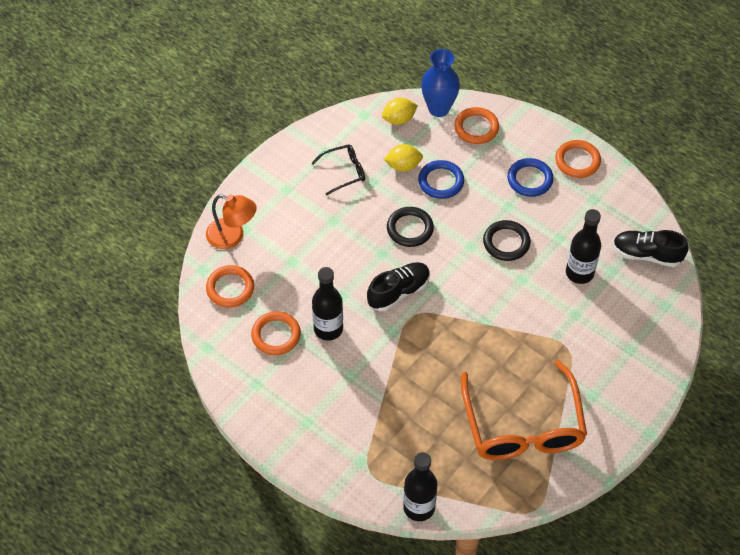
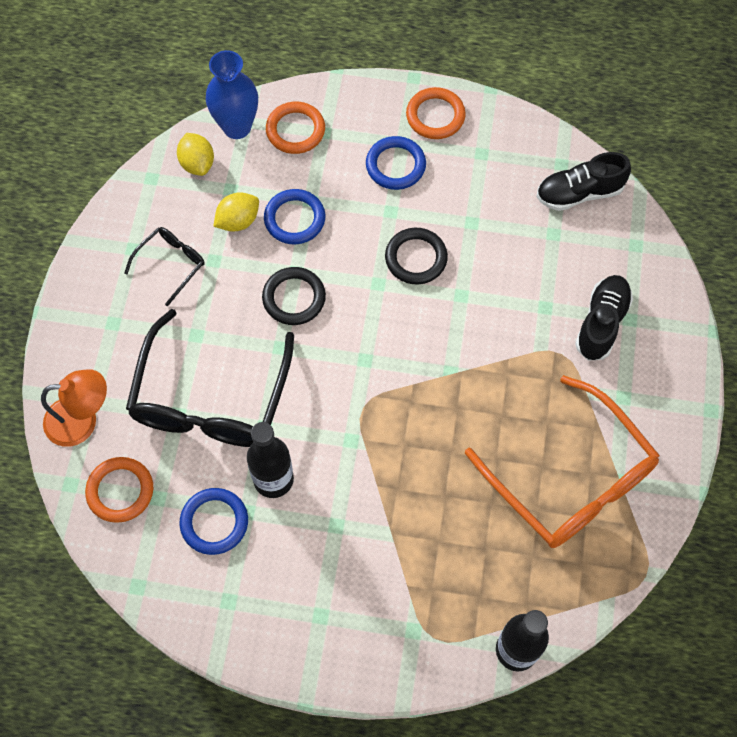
camera: 30 degrees left, 10 degrees up
(276, 335) = (214, 522): orange ring -> blue ring
(319, 262) = (211, 397): none -> black glasses
(398, 292) = (329, 386): black shoe -> black shoe (601, 323)
(399, 119) = (197, 163): yellow lemon -> yellow lemon turned 60 degrees counterclockwise
(579, 273) = (520, 253): black bottle -> none

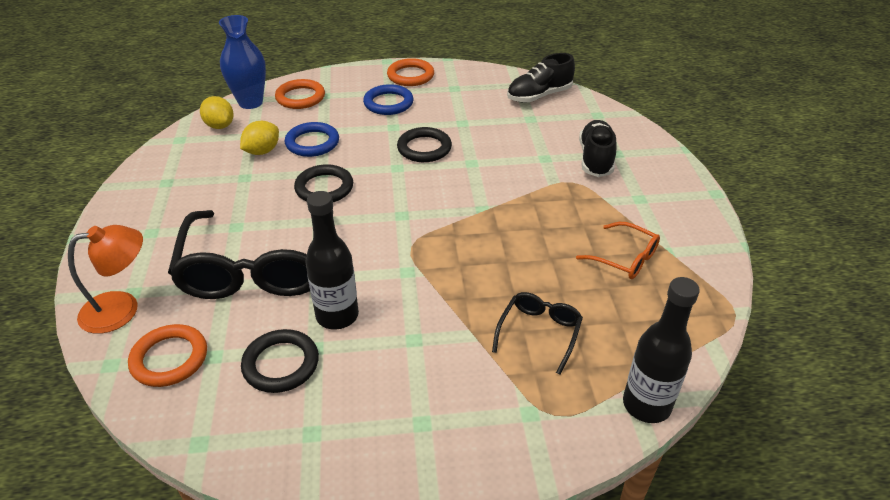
camera: 15 degrees left, 25 degrees down
(171, 264) = (204, 186): black glasses -> black glasses (539, 333)
(214, 522) = (281, 364): blue ring -> black ring
(570, 477) = (624, 258): orange glasses -> orange glasses, size x0.47

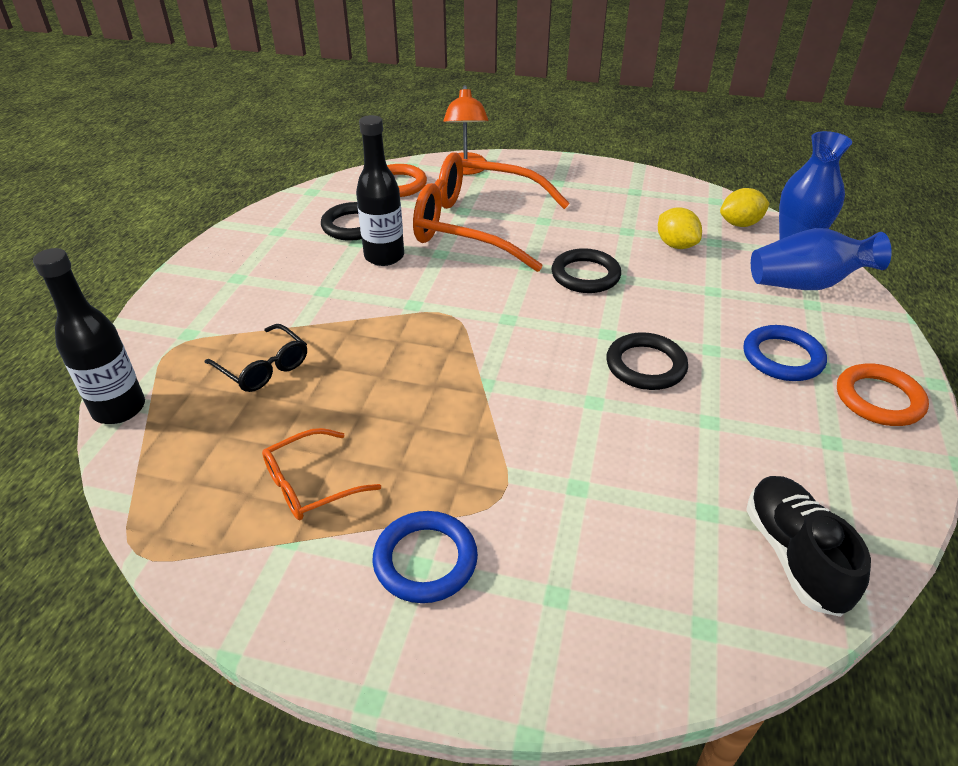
camera: 110 degrees right, 0 degrees up
(258, 266) = (477, 226): black glasses -> orange glasses
(300, 97) = (806, 284): orange ring -> blue vase
(312, 143) = (685, 279): blue ring -> blue ring (425, 560)
(595, 159) = (549, 554): black shoe -> none

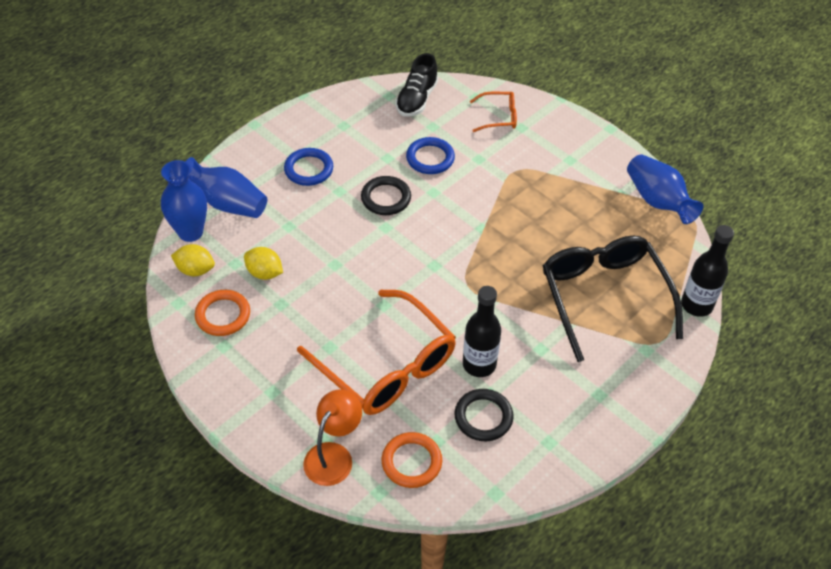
camera: 150 degrees left, 10 degrees up
(212, 556) = (658, 201): none -> blue vase
(263, 367) = (604, 298): black glasses -> black glasses, size x2.15
(311, 484) = (602, 214): orange glasses -> orange glasses (498, 117)
(425, 560) = (566, 160): blue ring -> blue ring (430, 158)
(585, 275) = (354, 276): black ring -> none
(675, 245) = (264, 273): yellow lemon -> yellow lemon turned 60 degrees counterclockwise
(879, 399) = (294, 130): orange ring -> orange ring (223, 315)

